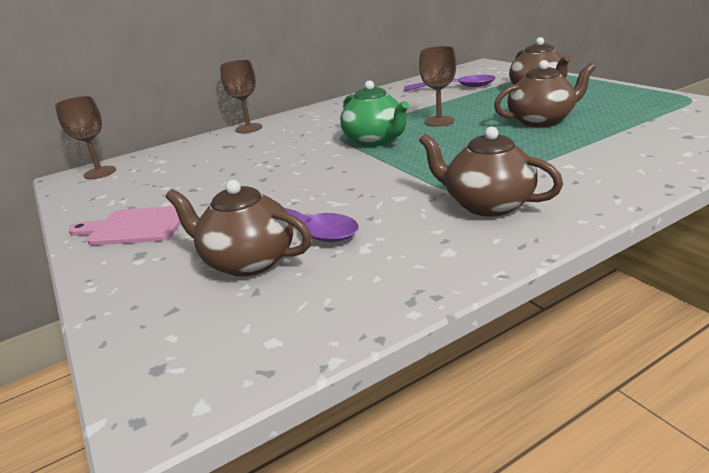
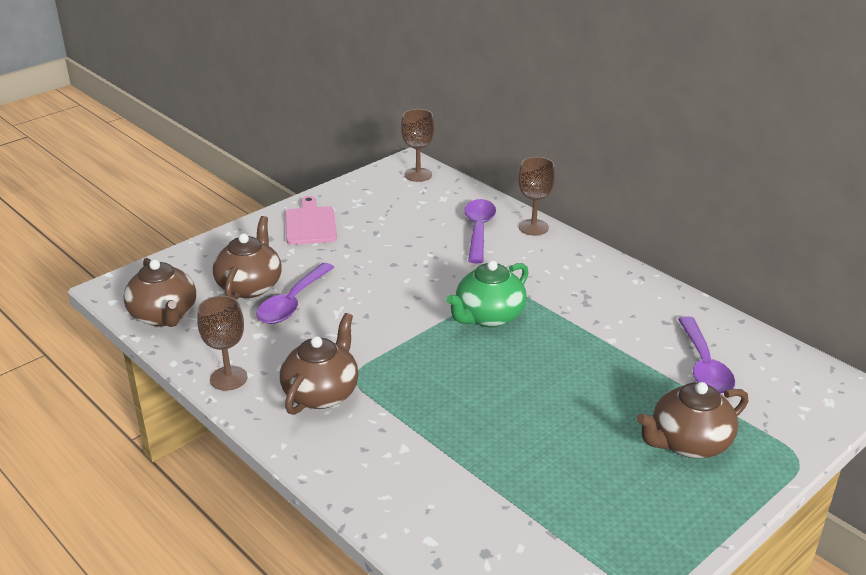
camera: 75 degrees right, 5 degrees up
(234, 146) = (478, 230): none -> purple spoon
(439, 121) = (551, 357): brown goblet -> brown goblet (228, 378)
(541, 121) = (550, 438): brown teapot -> brown teapot (164, 316)

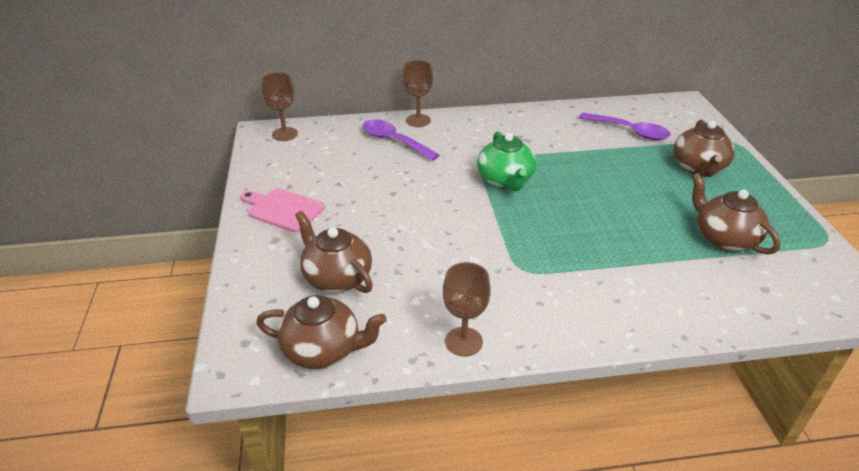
camera: 55 degrees left, 5 degrees up
(292, 302) = (389, 263): purple spoon -> none
(322, 393) = (530, 295): brown teapot -> brown teapot (724, 238)

